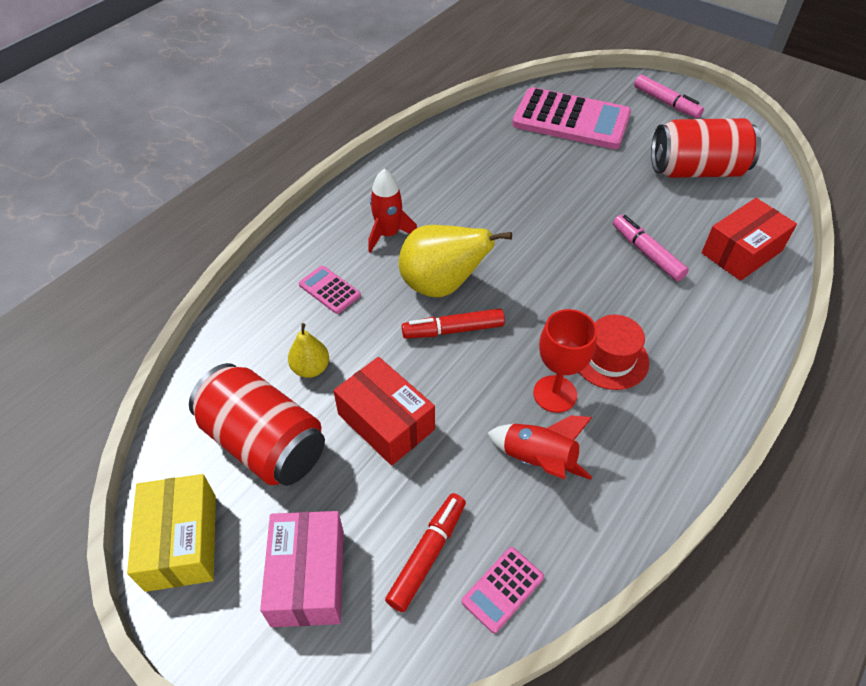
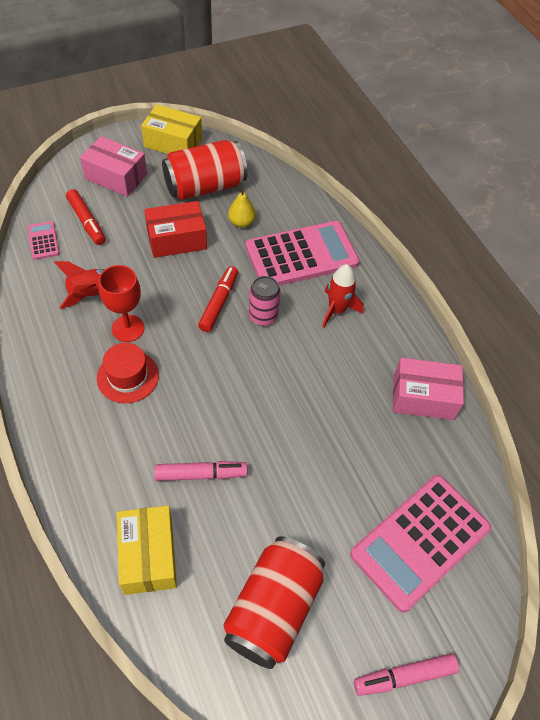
camera: 115 degrees right, 5 degrees up
(329, 290) = (301, 255): pink calculator -> pink calculator, size x2.31
(441, 286) = (263, 316): yellow pear -> pink can
(443, 151) = (423, 397): none -> pink box
(741, 252) = (148, 555): red box -> yellow box

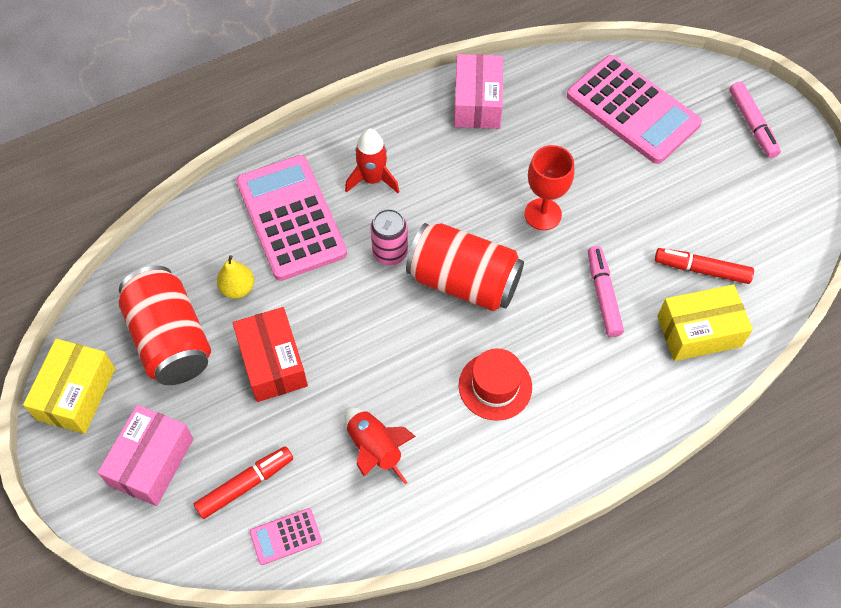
camera: 90 degrees left, 5 degrees up
(128, 328) = (425, 398): red goblet -> red goblet (543, 214)
(219, 303) = (374, 301): red marker -> red marker (701, 270)
(273, 609) = (722, 221): red can -> red can (464, 281)

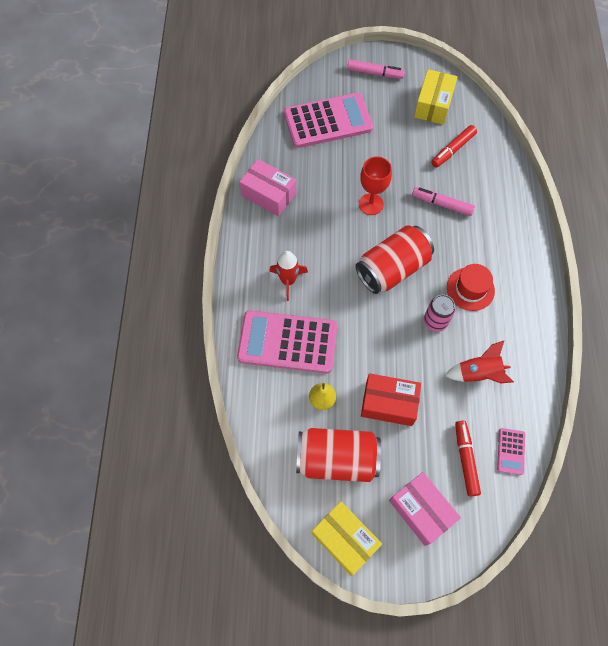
camera: 60 degrees left, 5 degrees up
(390, 253) = (348, 298): pink can -> pink can (435, 321)
(699, 331) = (489, 173): yellow box -> yellow box (433, 105)

